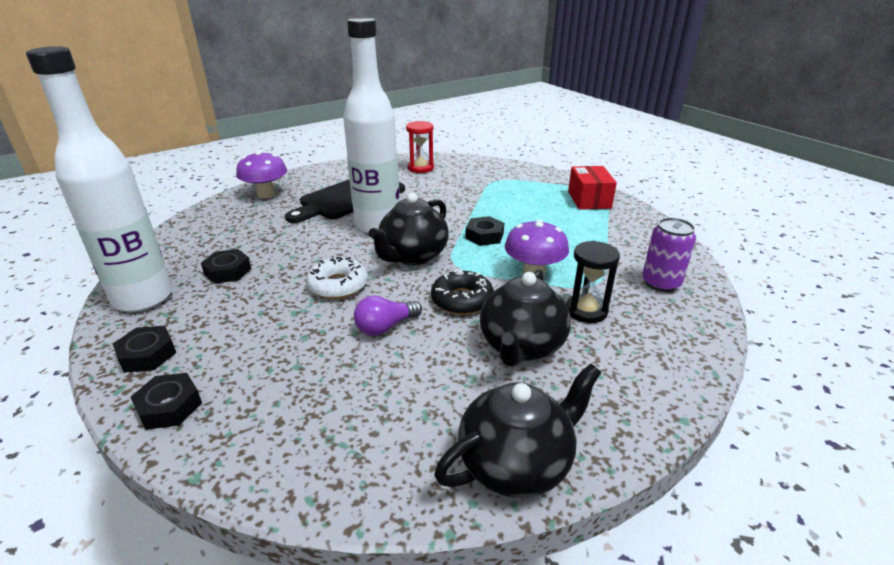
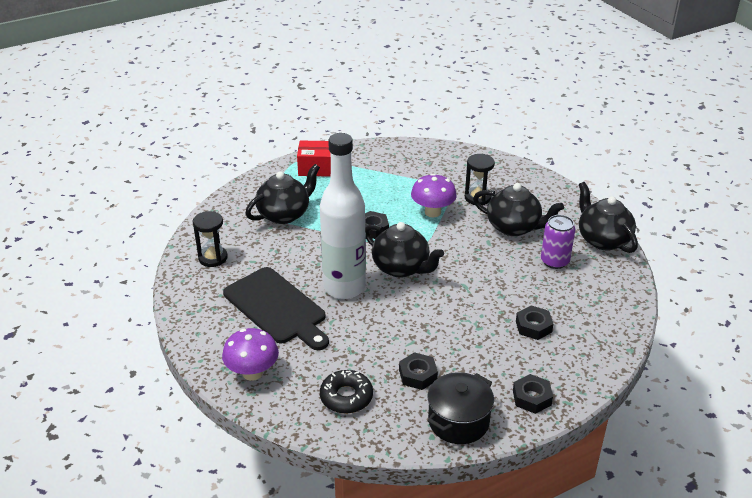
camera: 85 degrees left, 5 degrees up
(143, 298) = (458, 421): white bottle -> black pot
(169, 407) = (581, 373): black nut -> black nut (533, 326)
(338, 285) = (443, 307): white donut -> none
(385, 327) = (496, 282): purple light bulb -> none
(420, 168) = (213, 258): red hourglass -> black hourglass
(462, 300) = (464, 247): black donut -> black donut (346, 397)
(496, 190) = (284, 214): none -> black teapot
(661, 283) = (447, 164): purple can -> purple can (554, 261)

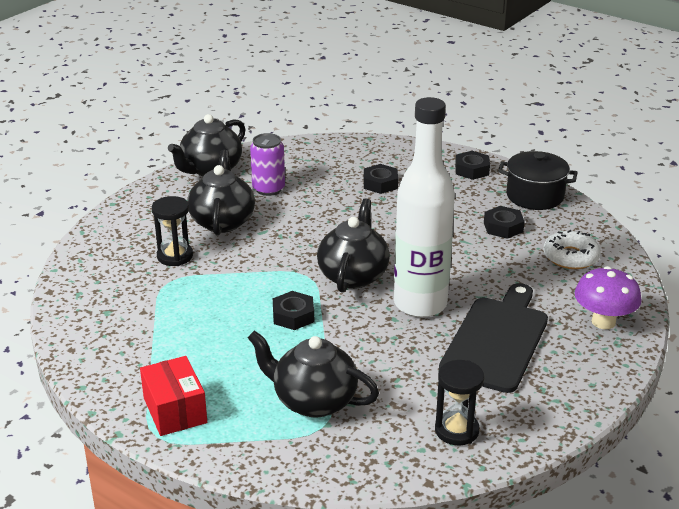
camera: 115 degrees left, 5 degrees down
(346, 397) = (570, 257): black donut -> white donut
(432, 212) = (227, 281): purple mushroom -> none

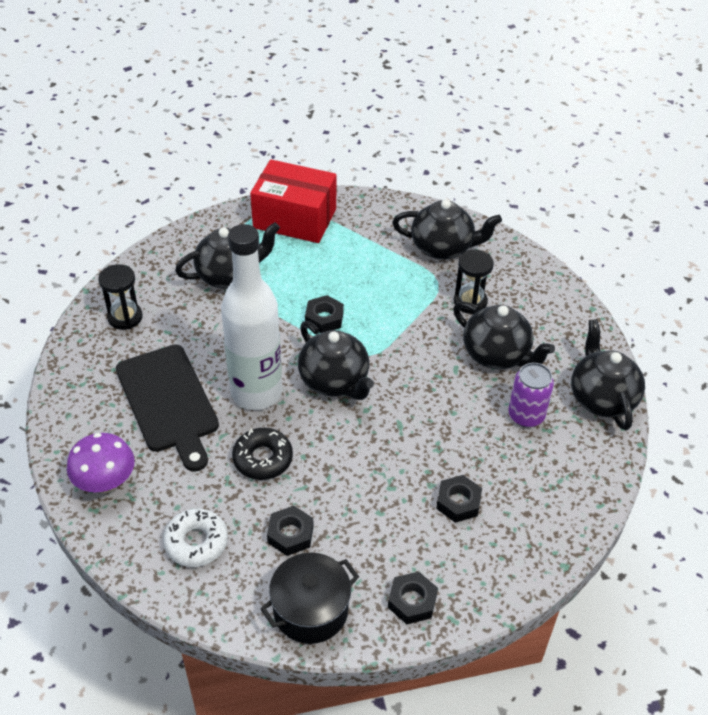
camera: 130 degrees right, 15 degrees up
(115, 299) = (443, 247): none -> black teapot
(175, 410) = (295, 218): red box -> red box, size x1.56
(470, 268) = (263, 459): none -> black donut

